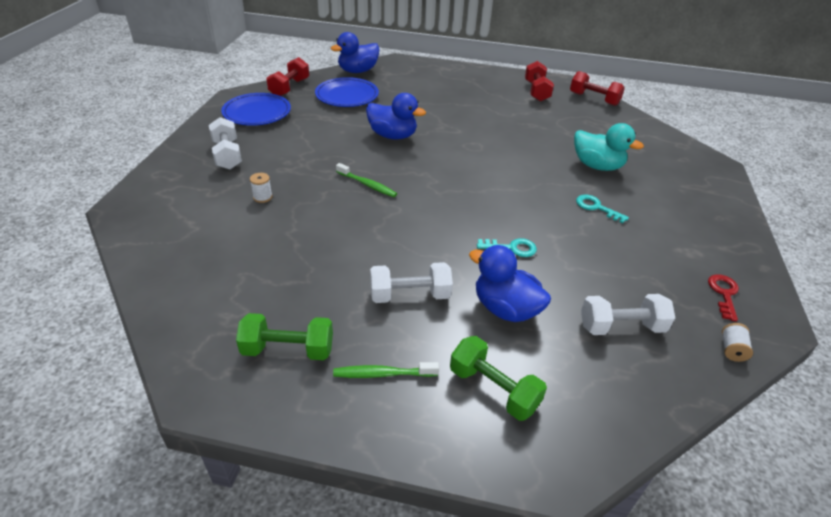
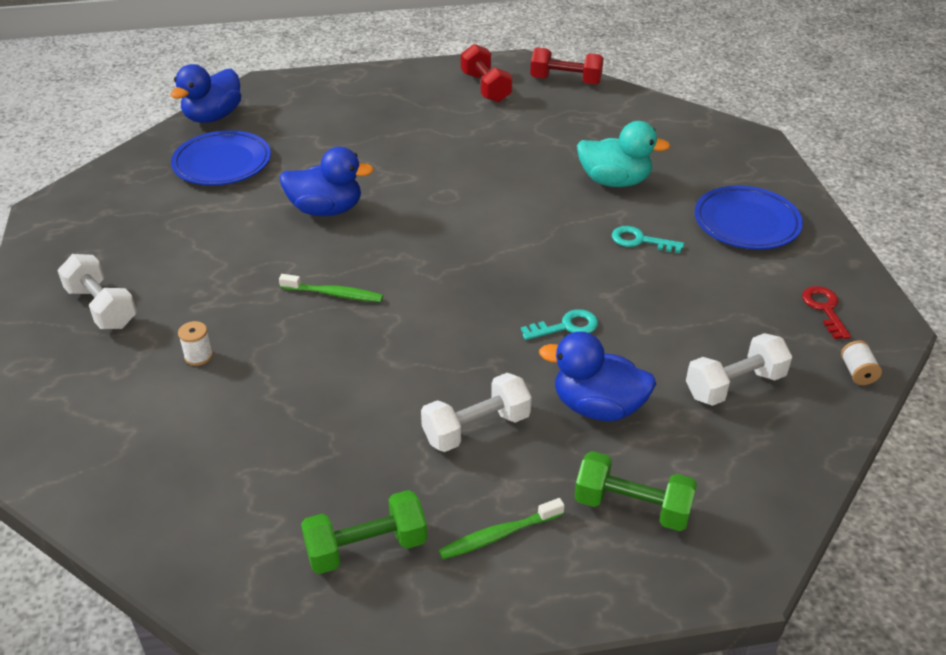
camera: 20 degrees left, 0 degrees up
(257, 113) = (102, 227): blue plate -> blue plate (746, 223)
(289, 88) = (125, 171): red dumbbell -> none

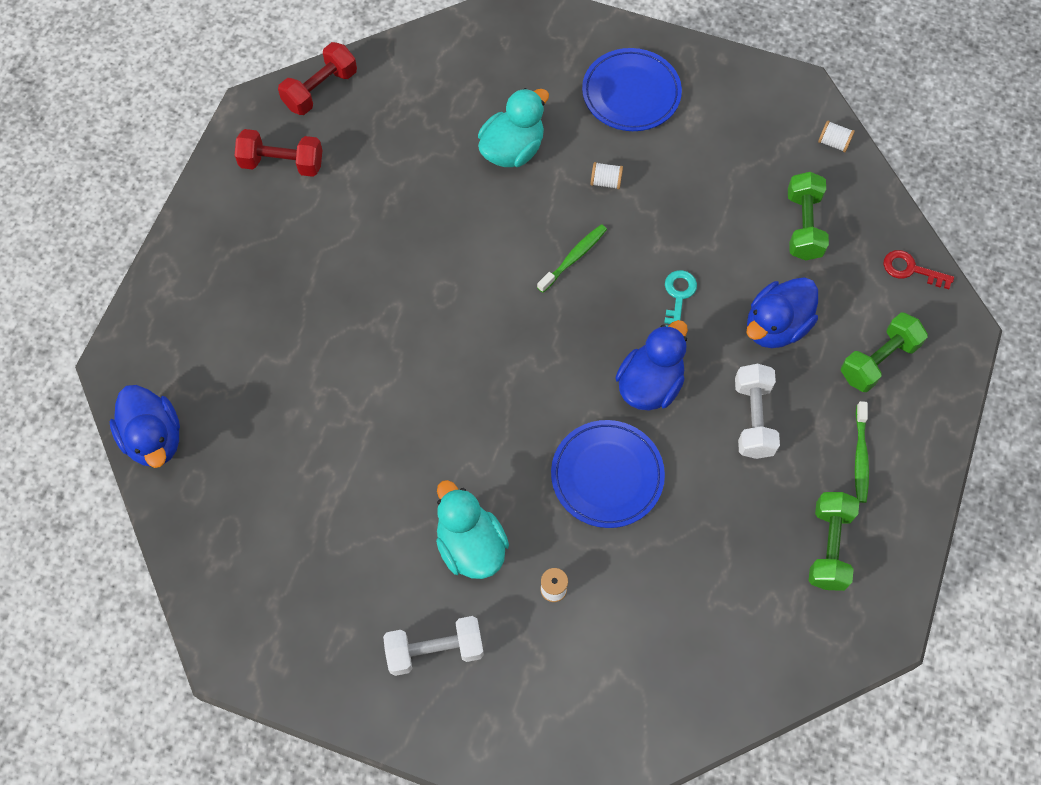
camera: 60 degrees left, 25 degrees up
(214, 292) = (470, 546): none -> turquoise duck
(222, 163) = (256, 463): blue plate -> blue plate (607, 476)
(326, 210) = (402, 401): blue duck -> blue duck (650, 384)
(334, 294) = (534, 448): green toothbrush -> green toothbrush (574, 258)
(640, 241) = (606, 182): turquoise key -> white spool
(734, 385) = (803, 226): white dumbbell -> green dumbbell
(824, 309) = (760, 114): red key -> red key (911, 269)

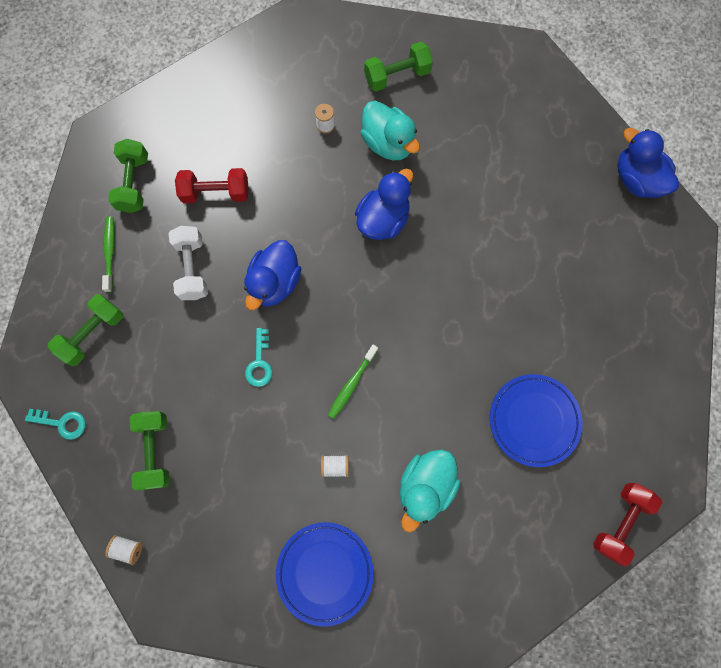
camera: 170 degrees right, 10 degrees up
(282, 163) = (626, 433): red dumbbell -> red dumbbell (216, 193)
(435, 650) = (397, 76): white dumbbell -> green dumbbell
(607, 476) = (299, 207): blue plate -> blue plate (533, 420)
(776, 326) = (177, 349): blue duck -> blue duck (383, 219)
(911, 269) = (62, 423): red key -> turquoise key

